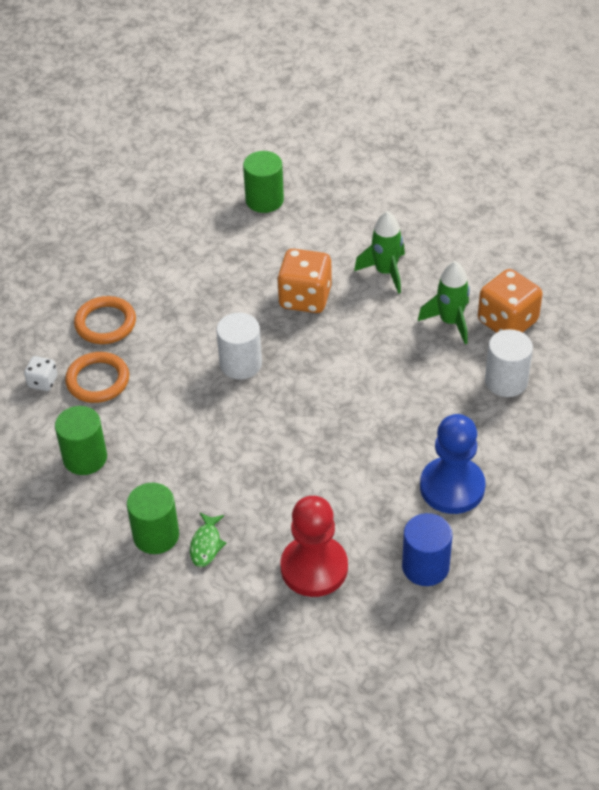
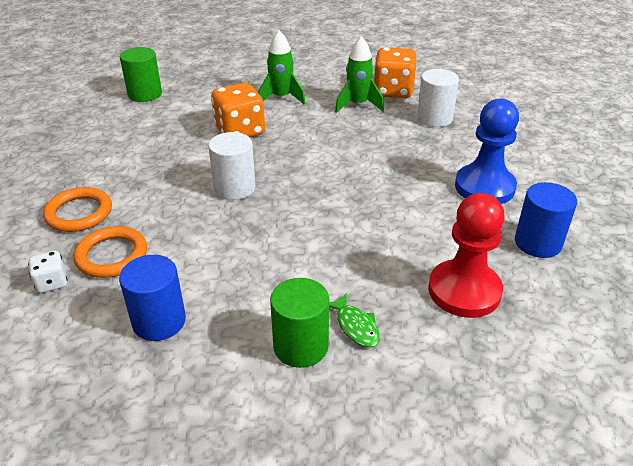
camera: 40 degrees left, 10 degrees down
(85, 458) = (159, 321): green cylinder -> blue cylinder

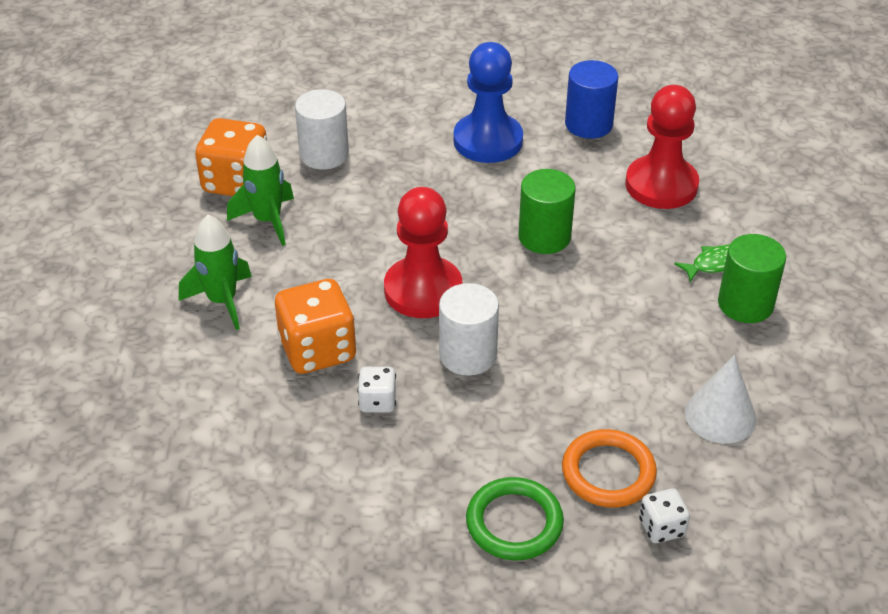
camera: 85 degrees left, 5 degrees up
(79, 213) = (514, 523): orange ring -> green ring
(145, 94) = (155, 480): green cylinder -> green cylinder (544, 237)
(159, 321) = (720, 415): blue cylinder -> white cone
(193, 155) = (377, 401): none -> white dice
(299, 166) = (423, 290): none -> red pawn

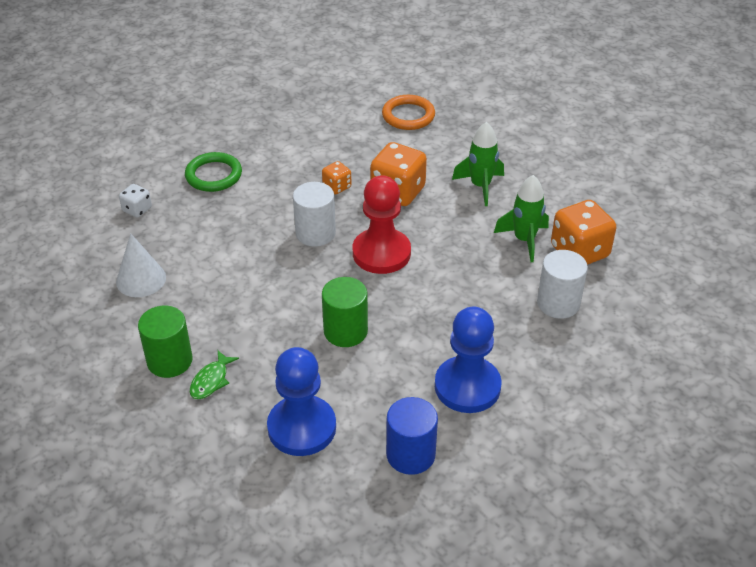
camera: 140 degrees right, 0 degrees up
(377, 401) = (337, 187): white dice -> orange dice
(608, 472) = (184, 219): orange ring -> orange ring (408, 115)
(661, 185) = (302, 427): red pawn -> blue pawn

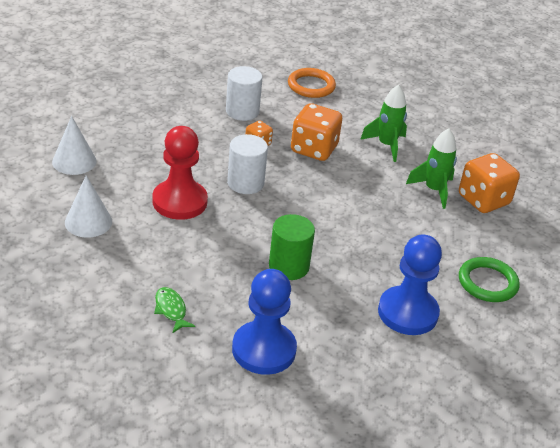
camera: 10 degrees left, 5 degrees down
(137, 210) = (74, 161): white dice -> white cone
(170, 361) = (128, 293): green cylinder -> none
(211, 380) = (171, 310): green fish -> green fish turned 135 degrees clockwise
(213, 175) = (142, 133): green ring -> green ring (487, 283)
(381, 253) = (309, 200): red pawn -> red pawn (179, 202)
(410, 454) = (368, 371): blue cylinder -> none
(558, 303) = (473, 242): white cylinder -> white cylinder (242, 111)

